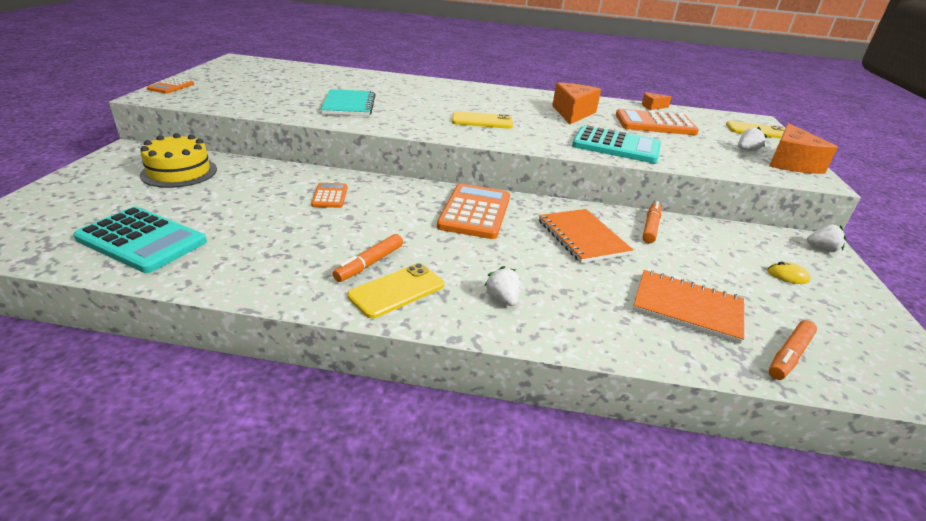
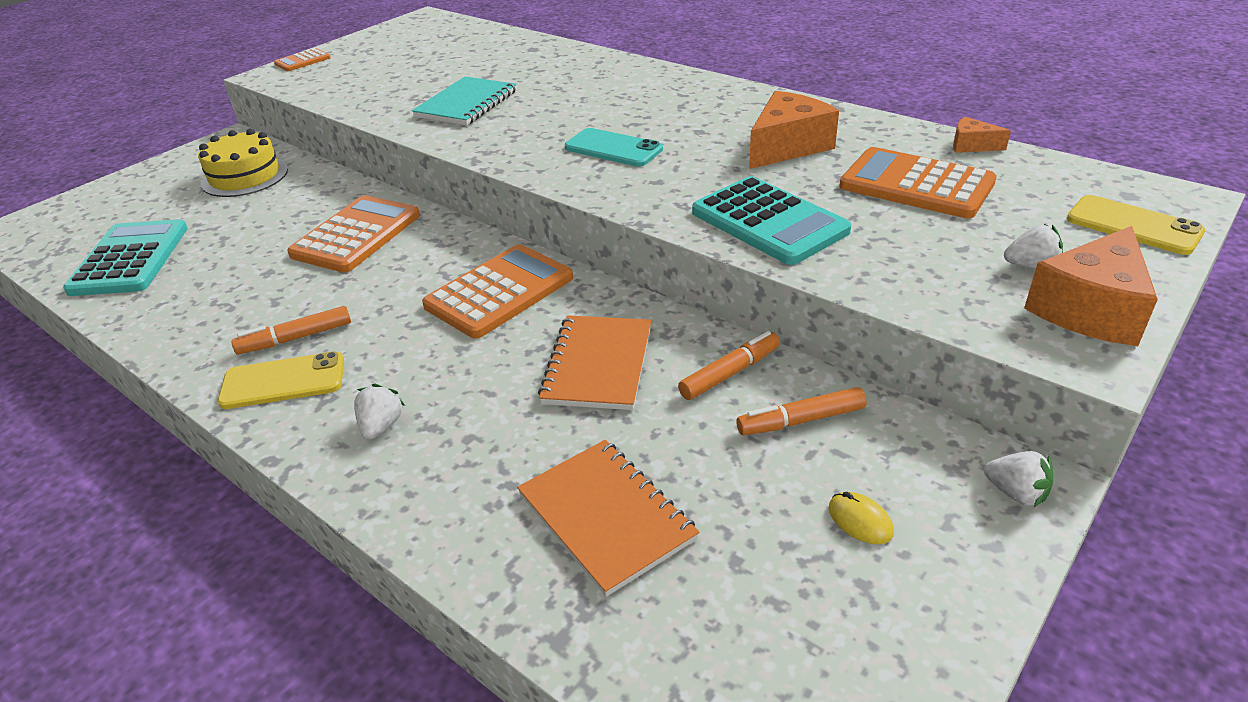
camera: 35 degrees right, 5 degrees up
(142, 240) = (130, 259): turquoise calculator -> turquoise calculator turned 150 degrees counterclockwise
(330, 196) = (356, 235): orange calculator -> orange calculator, size x1.94
(482, 121) = (613, 148): yellow phone -> turquoise phone
(789, 355) = (660, 643): orange marker -> orange marker (801, 420)

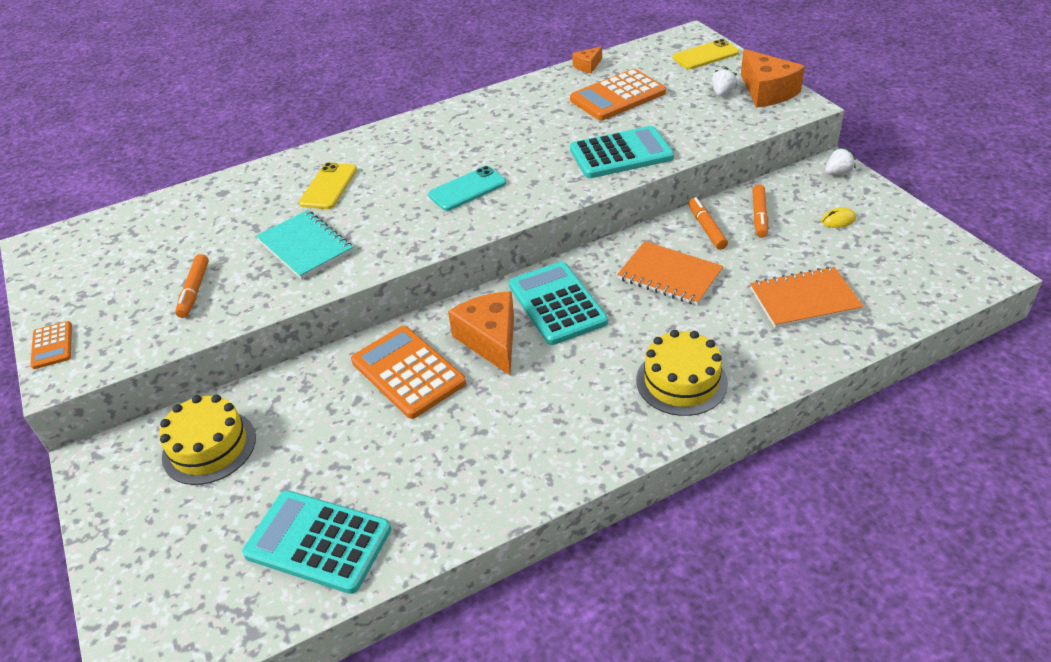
camera: 65 degrees left, 5 degrees up
(283, 381) = (600, 430): yellow phone -> yellow phone (328, 186)
(295, 338) = (546, 420): orange marker -> orange marker (194, 291)
(381, 426) = (681, 381): white strawberry -> yellow cake
(499, 292) = (557, 304): orange calculator -> turquoise calculator
(787, 147) = (531, 123): orange cheese -> orange cheese (490, 340)

